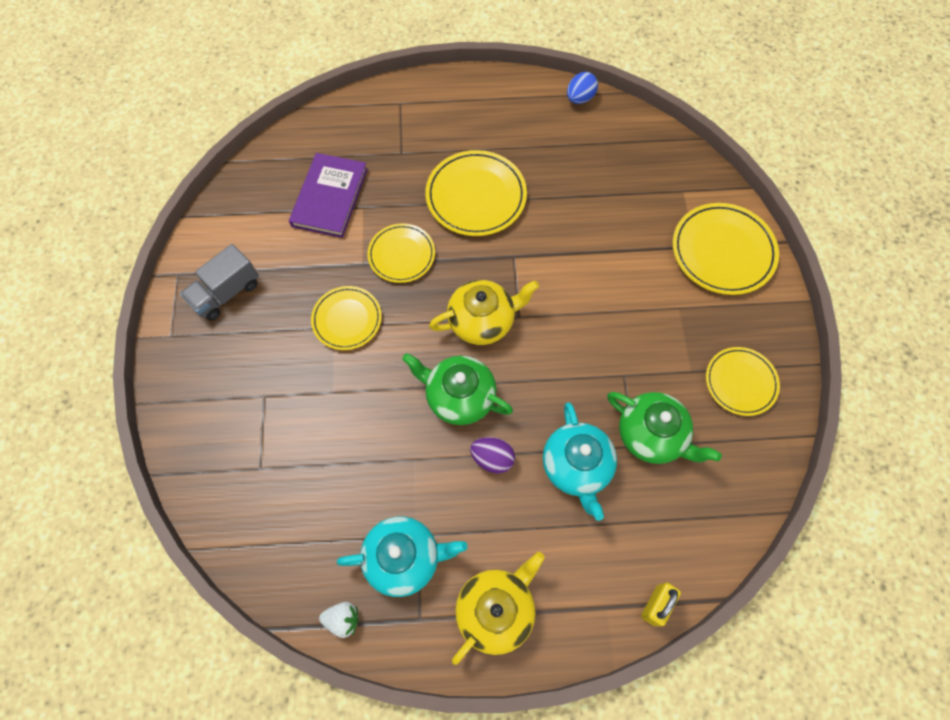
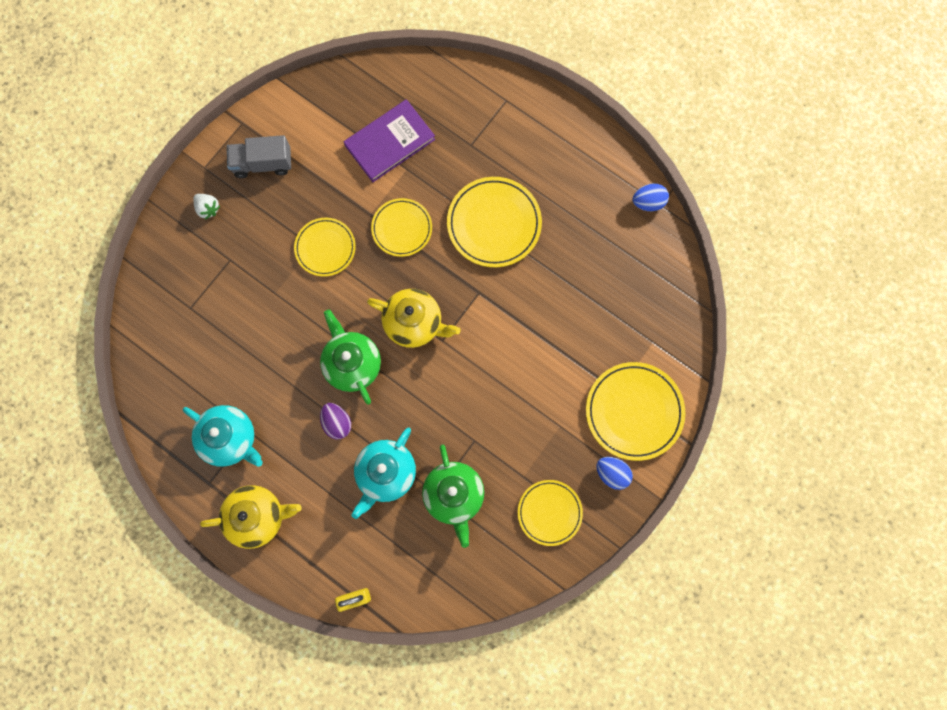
camera: 40 degrees right, 10 degrees up
(343, 619) = (165, 444): white strawberry -> white strawberry (208, 209)
(755, 311) = (612, 473): none -> blue egg

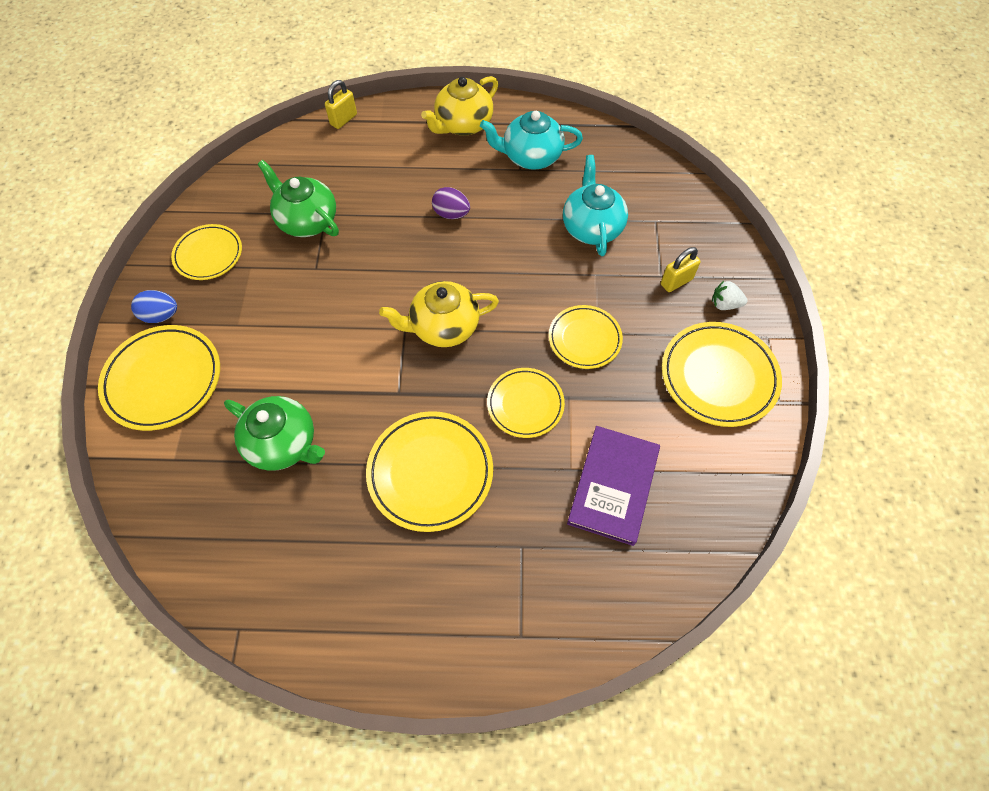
camera: 145 degrees right, 15 degrees down
(224, 248) = (676, 282): none -> yellow padlock
(263, 164) = (718, 376): grey truck -> yellow plate
(352, 363) = (475, 262): green teapot -> green teapot (283, 444)
(385, 474) = (379, 203): turquoise teapot -> turquoise teapot (591, 227)
(648, 202) = (256, 621): blue egg -> none

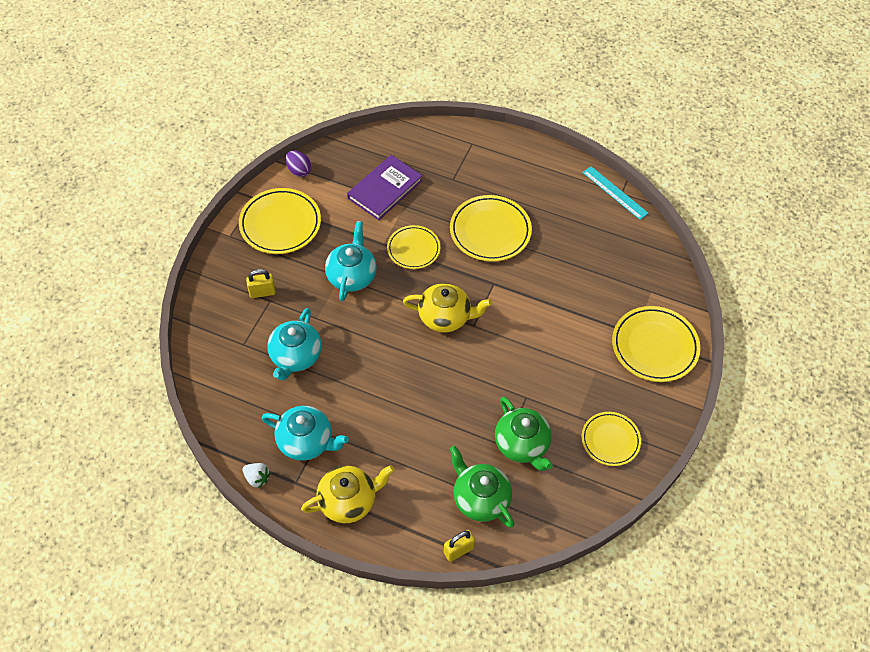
camera: 160 degrees left, 5 degrees down
(161, 315) = (653, 398): blue egg -> none
(250, 624) = (615, 192): none -> turquoise ruler
(283, 444) = (578, 277): green teapot -> green teapot (480, 498)
(451, 214) = (400, 408): purple egg -> purple egg (299, 171)
(584, 339) = (352, 276): yellow plate -> turquoise teapot
(724, 304) = (241, 266): white strawberry -> white strawberry (257, 478)

